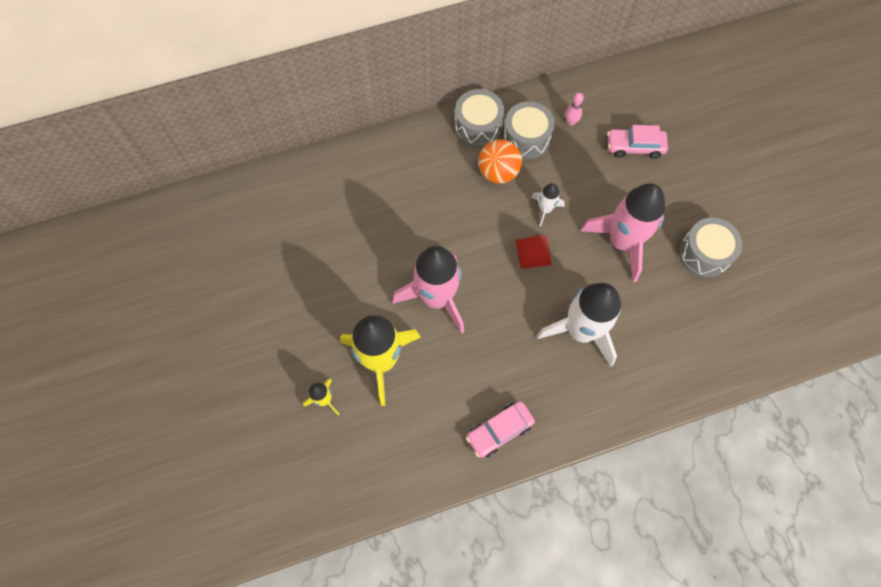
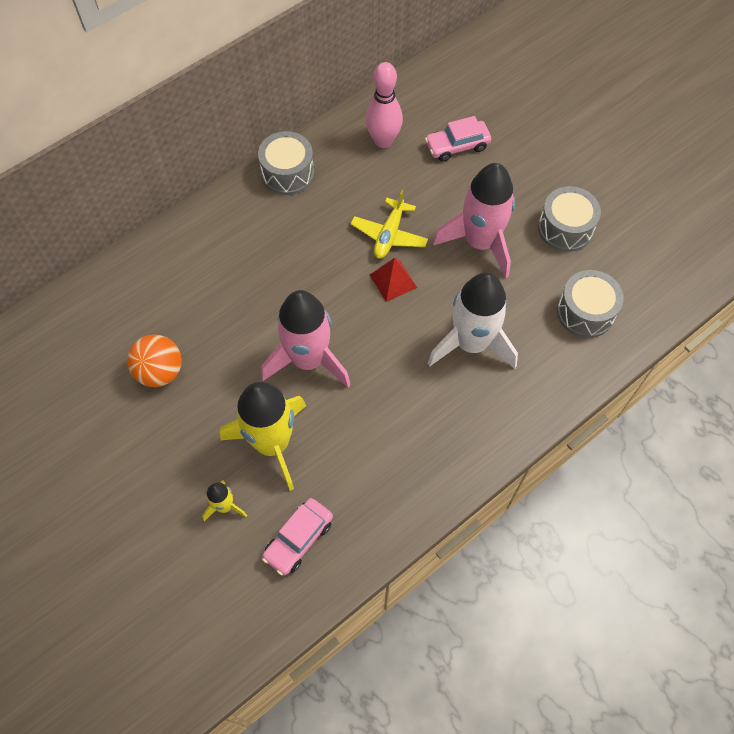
camera: 20 degrees left, 5 degrees down
(498, 172) = (326, 213): orange ball -> orange ball (160, 371)
(499, 431) = (425, 472): pink car -> pink car (298, 539)
(526, 138) = (343, 170): grey drum -> grey drum (585, 312)
(545, 209) = (389, 235): white rocket -> yellow plane
(571, 122) = (383, 141): pink bowling pin -> pink bowling pin, size x2.05

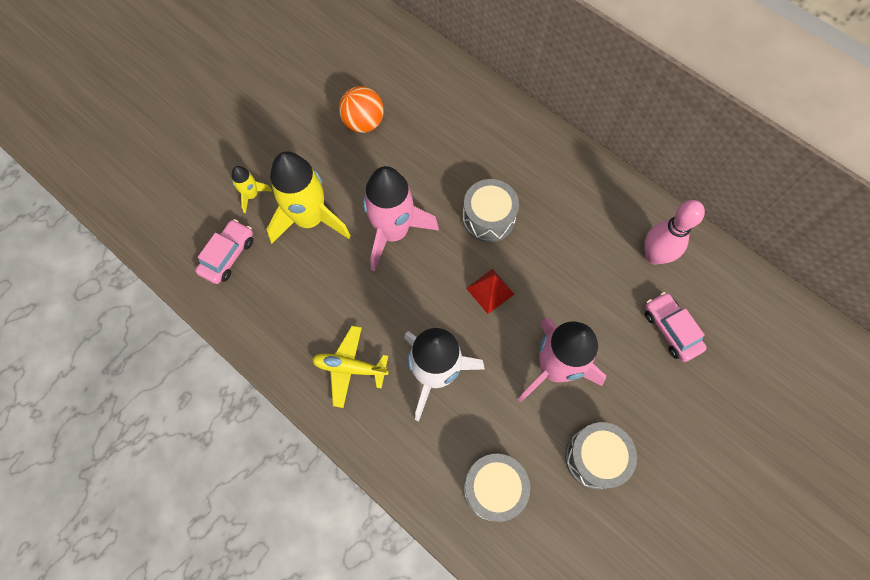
camera: 80 degrees right, 5 degrees up
(287, 173) = (588, 177): grey drum -> grey drum (488, 218)
(298, 539) = (228, 255): pink car -> pink car turned 90 degrees clockwise
(389, 235) = (542, 279): yellow plane -> yellow plane (350, 368)

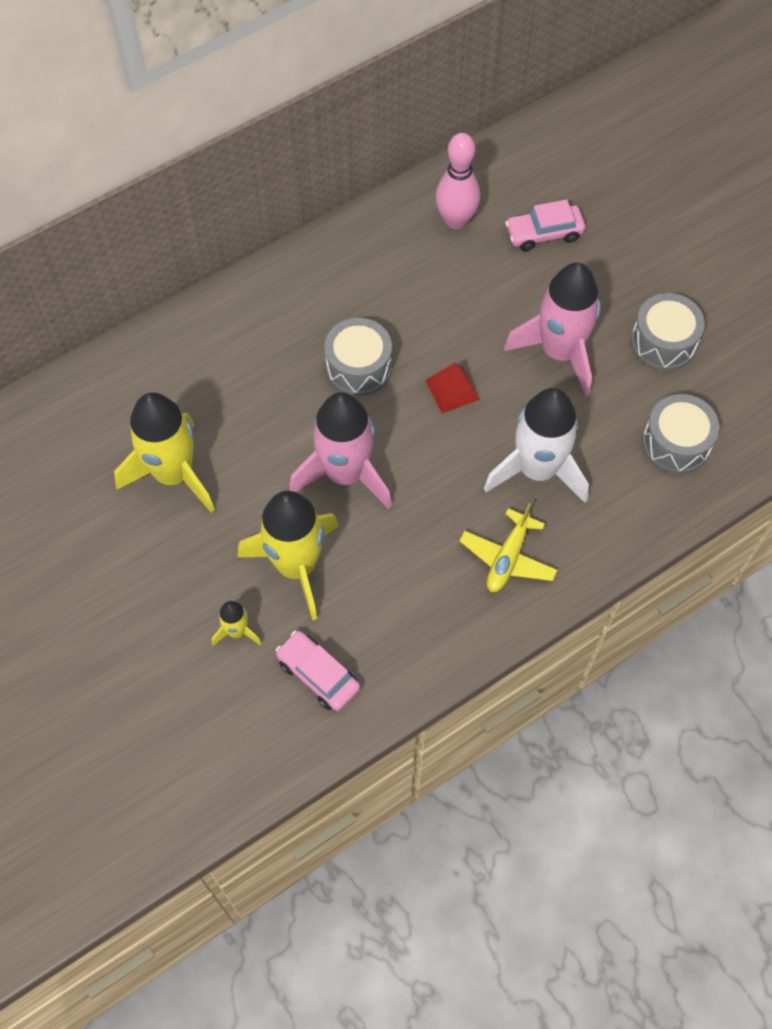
camera: 75 degrees left, 5 degrees down
(363, 123) = (173, 474): orange ball -> yellow rocket

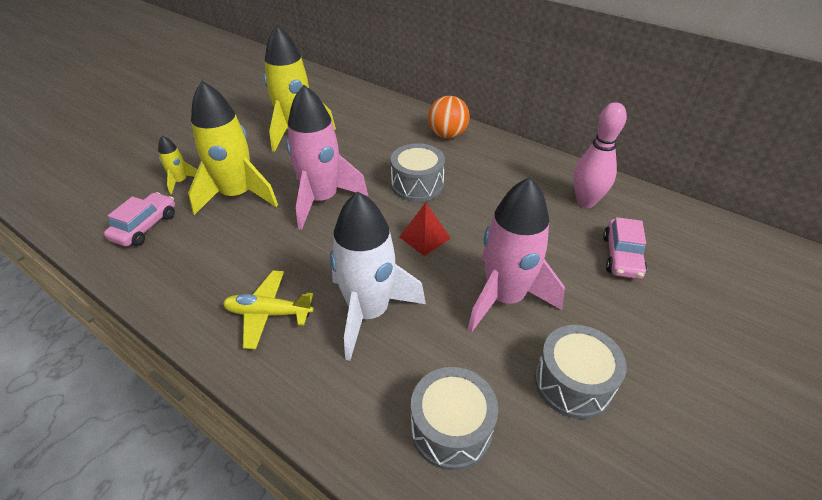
camera: 70 degrees right, 20 degrees down
(269, 300) = (447, 135): none -> orange ball
(544, 233) = (622, 256): pink car -> pink car turned 135 degrees counterclockwise

